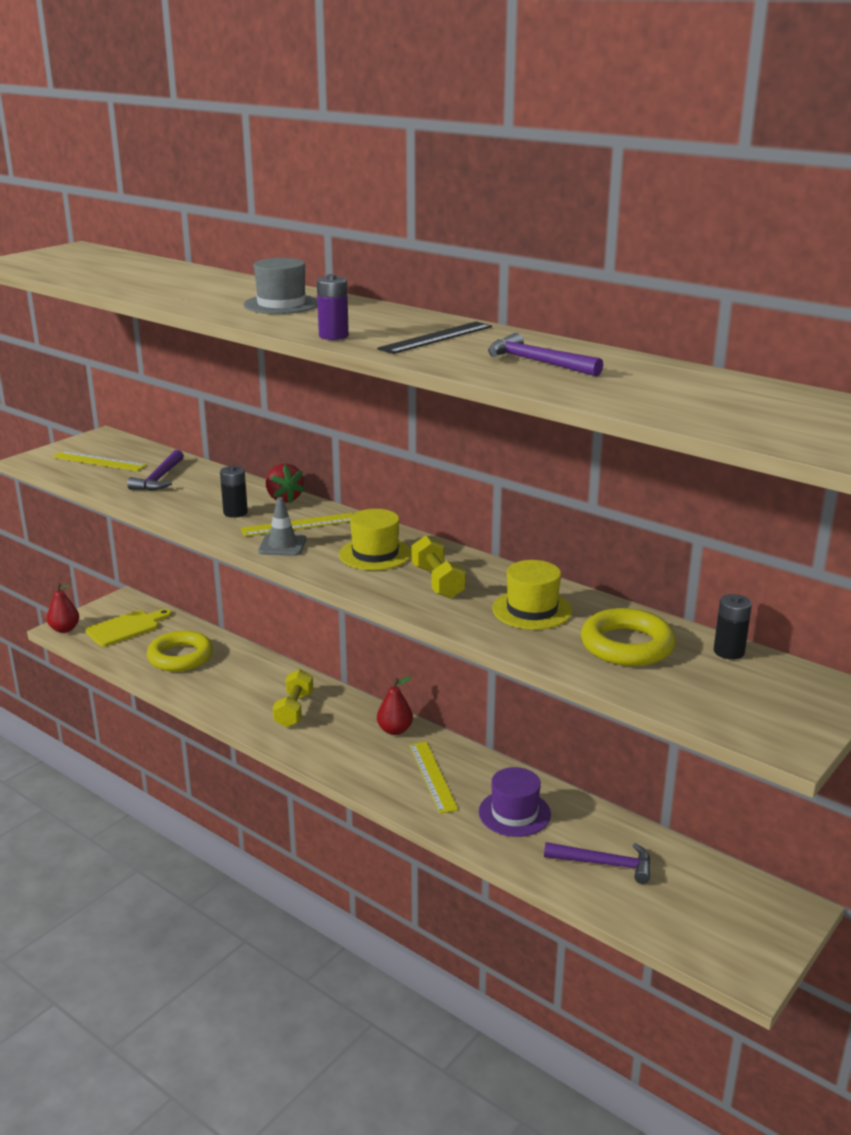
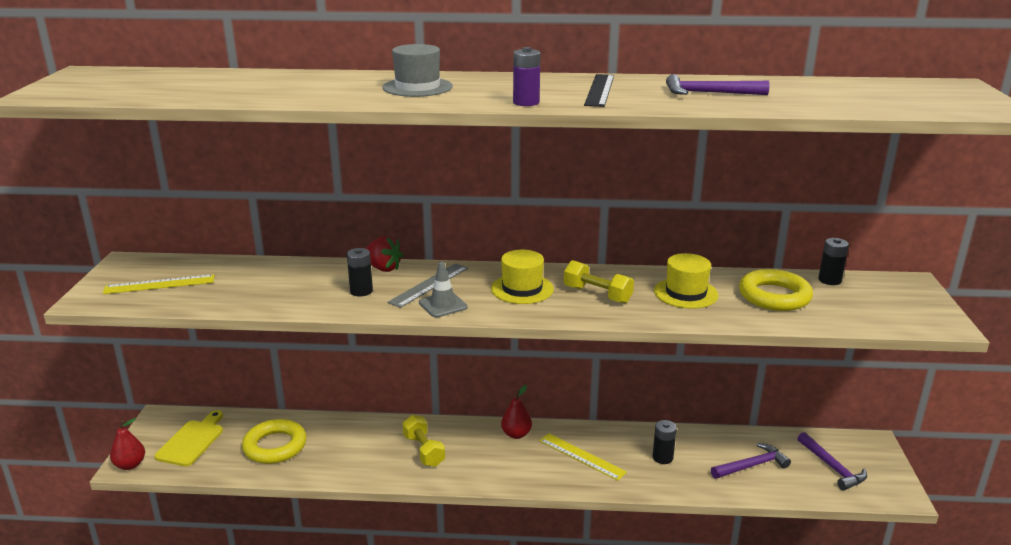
camera: 35 degrees left, 0 degrees up
(159, 478) = (245, 283): purple hammer -> purple hammer (832, 467)
(299, 525) = (429, 285): yellow ruler -> grey ruler
(514, 813) = (662, 457): purple hat -> black battery

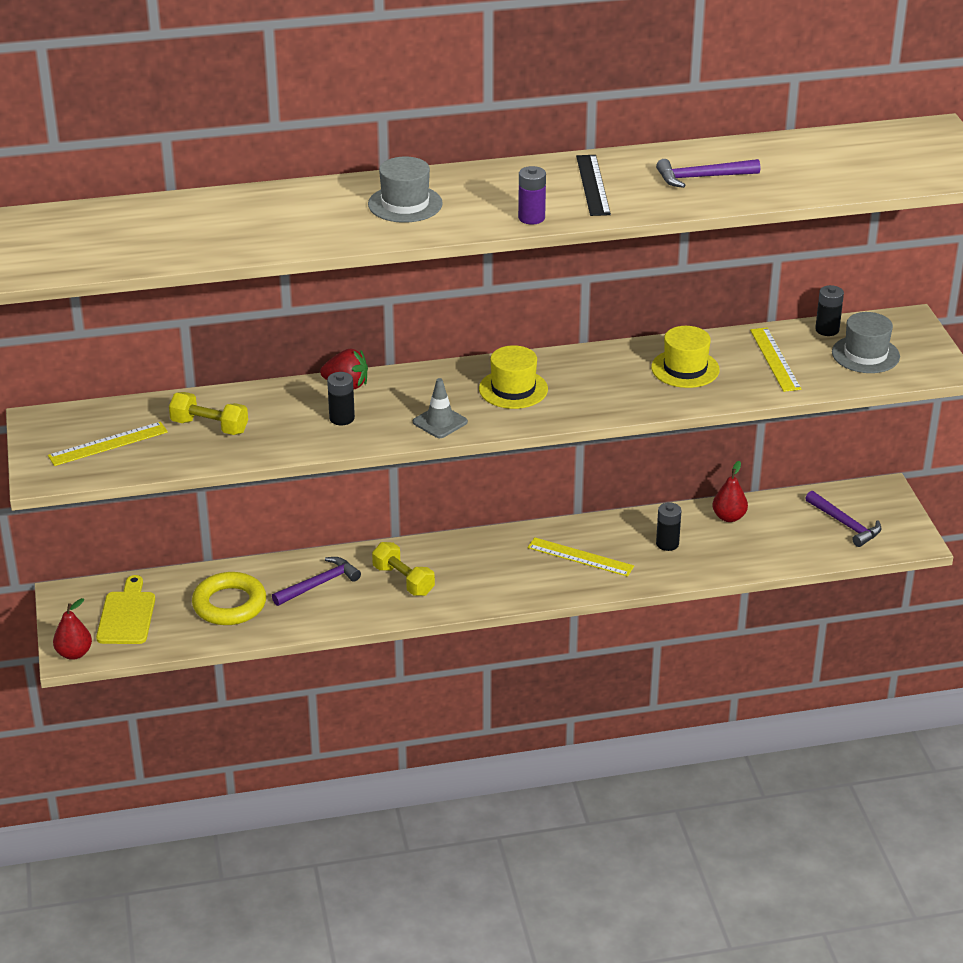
camera: 15 degrees left, 10 degrees up
(429, 285) = (411, 399): grey ruler -> none
(516, 434) = (499, 545): red pear -> red pear (729, 517)
(597, 295) = (595, 384): yellow dumbbell -> yellow dumbbell (209, 427)
(752, 465) = (763, 536): purple hammer -> purple hammer (319, 584)
(774, 296) = (775, 359): yellow ring -> yellow ruler
(865, 303) = (865, 354): none -> grey hat

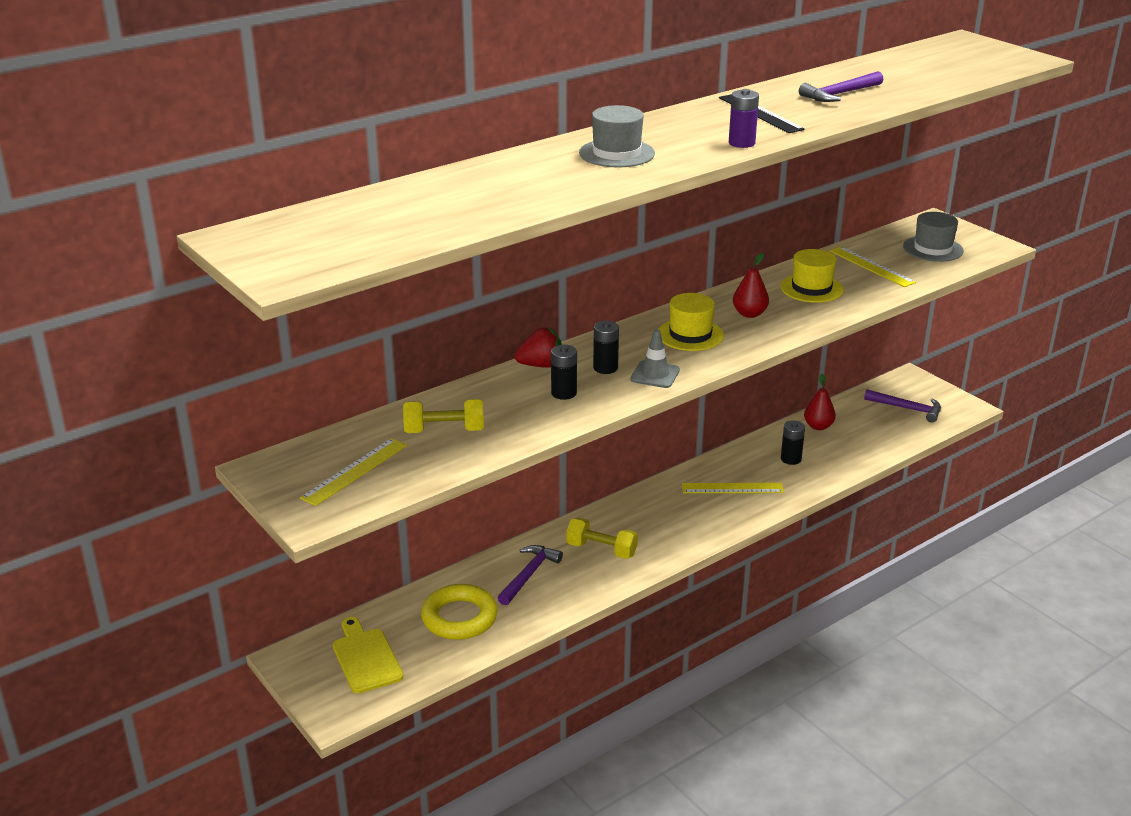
camera: 25 degrees left, 5 degrees down
(74, 653) = (339, 712): red pear -> red pear (749, 314)
(827, 330) = (885, 239): black battery -> black battery (605, 368)

